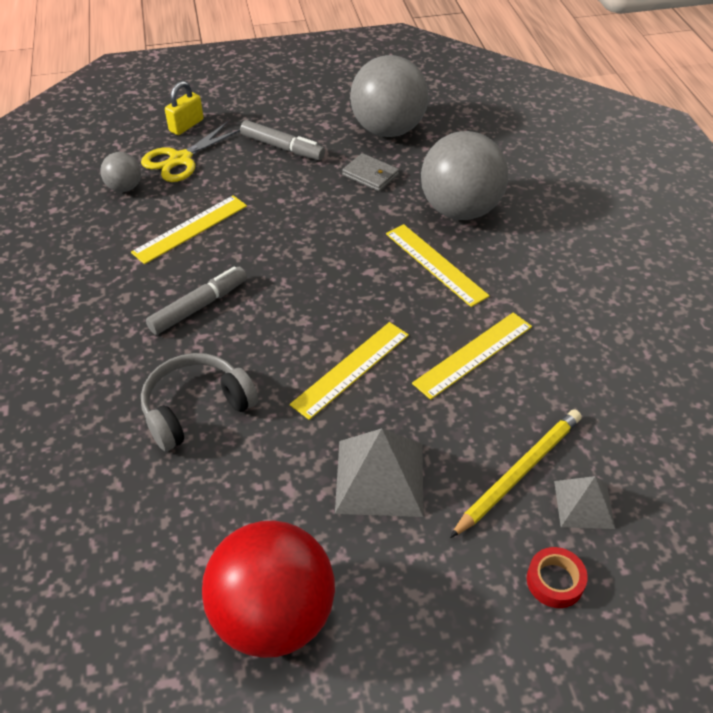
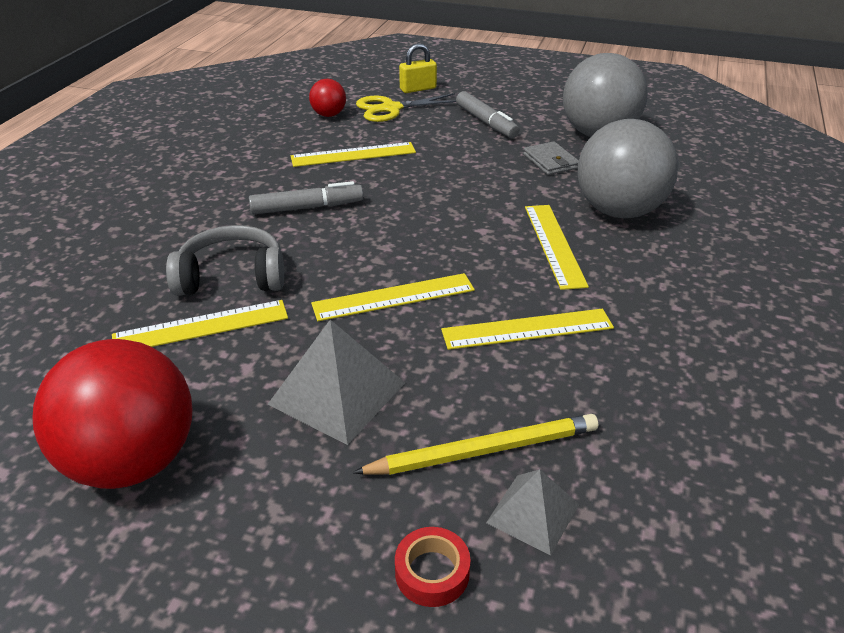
camera: 30 degrees right, 10 degrees down
(125, 188) = (329, 115): grey ball -> red ball
(215, 470) = (201, 327): none -> yellow ruler

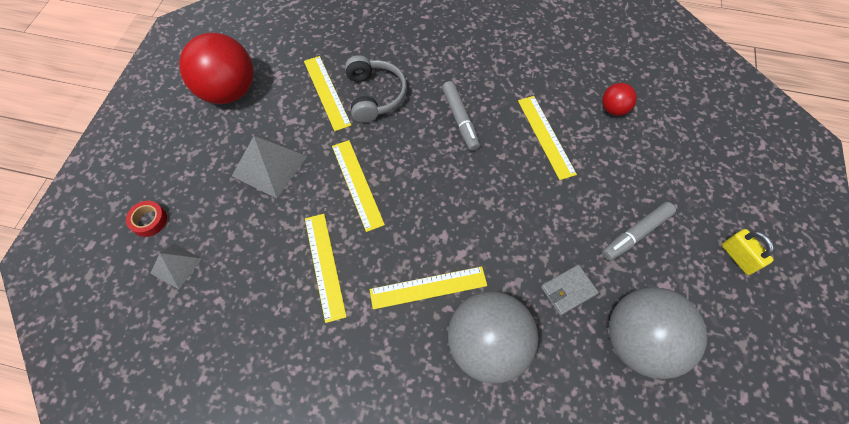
camera: 85 degrees right, 25 degrees up
(391, 109) = (641, 153): yellow scissors -> none
(418, 89) = (693, 171): yellow padlock -> yellow padlock (738, 257)
(483, 450) = (221, 241): yellow pencil -> none

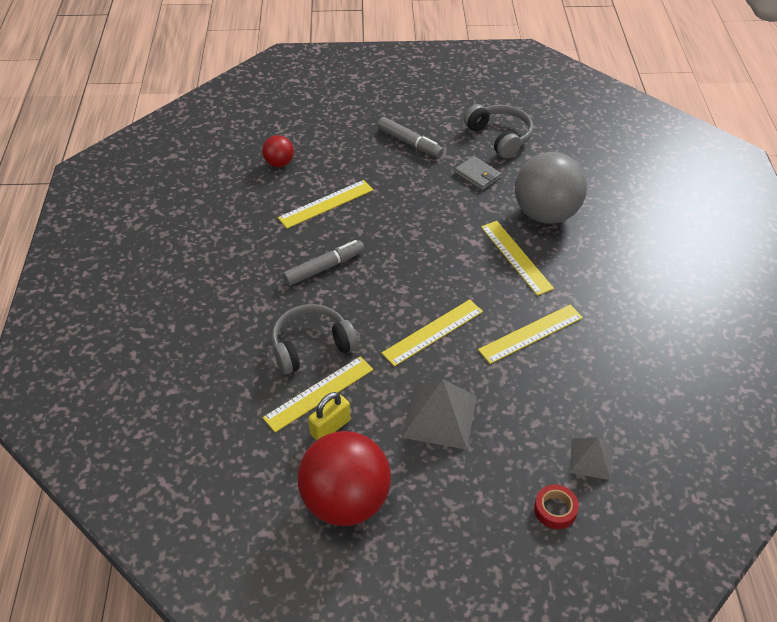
camera: 105 degrees left, 15 degrees down
(638, 341) = (500, 137): grey ball -> grey headphones
(738, 257) = (407, 92): yellow padlock -> yellow padlock (330, 427)

